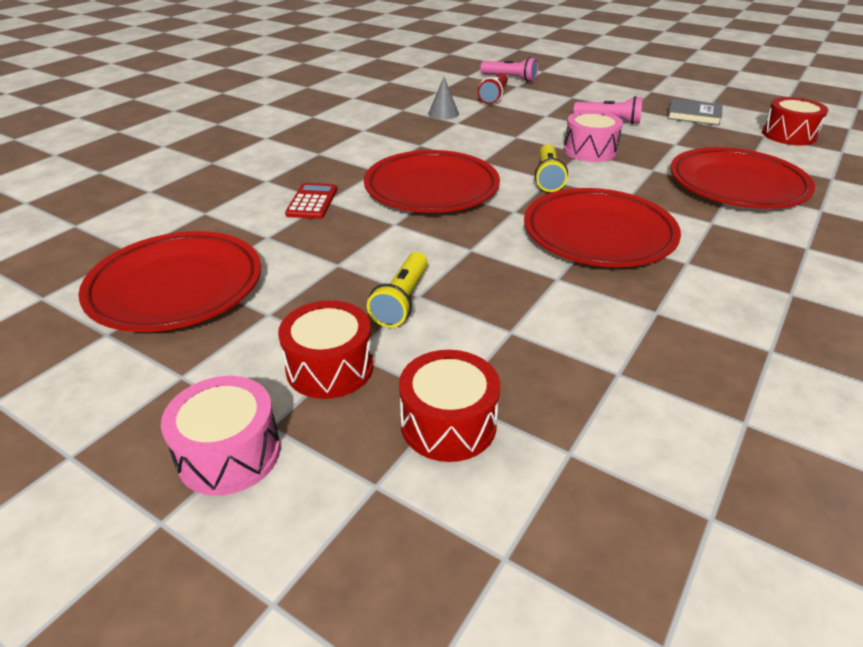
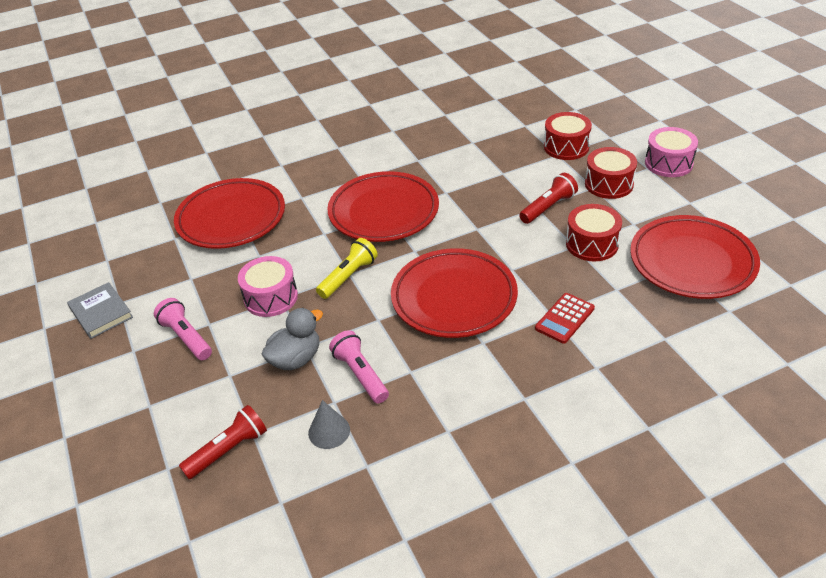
camera: 145 degrees left, 5 degrees up
(402, 301) = (548, 207): yellow flashlight -> red flashlight
(510, 78) = (147, 499): pink flashlight -> pink flashlight (360, 374)
(513, 130) = (296, 359): none -> grey duck
(788, 135) = (89, 253): red drum -> red drum (592, 244)

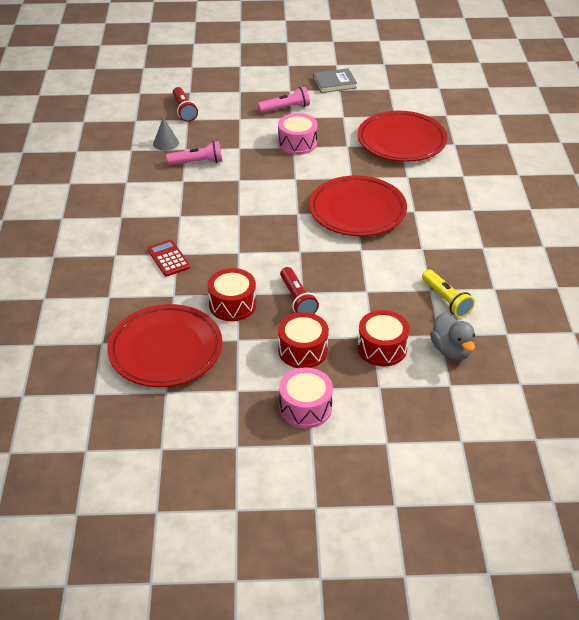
camera: 110 degrees right, 0 degrees up
(296, 359) = (232, 142): grey duck -> grey duck (451, 350)
(348, 276) = (292, 178): yellow flashlight -> yellow flashlight (446, 300)
(454, 298) = (231, 216): red plate -> none

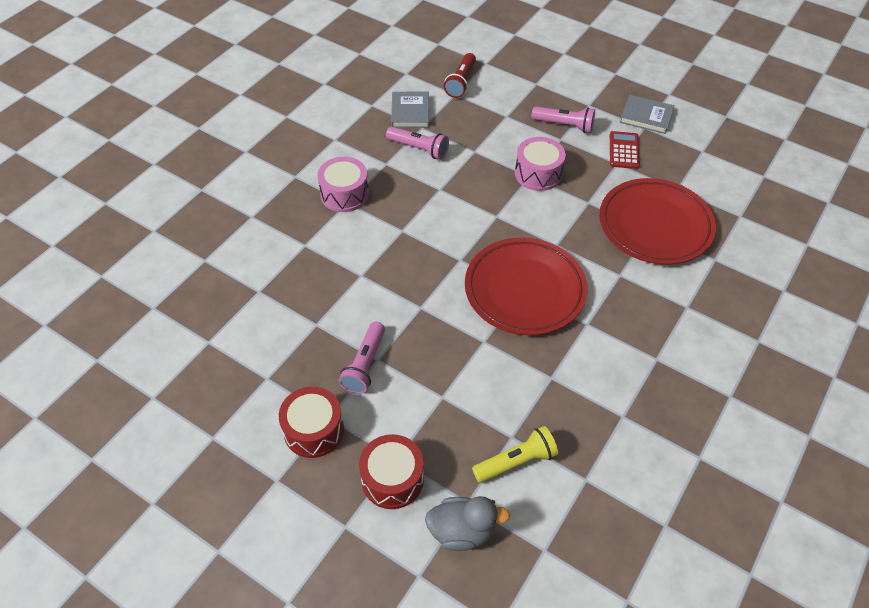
camera: 35 degrees right, 10 degrees up
(166, 143) = (410, 112): grey cone -> grey book
(166, 350) = (195, 350): red plate -> none
(168, 258) = (292, 246): red calculator -> red calculator (624, 150)
(232, 304) = (300, 334): red drum -> none
(297, 299) = (365, 365): red flashlight -> pink flashlight
(305, 408) = (253, 502): pink drum -> pink drum (344, 194)
(446, 300) = (516, 462): yellow flashlight -> yellow flashlight turned 120 degrees counterclockwise
(451, 350) = (462, 531): grey duck -> grey duck turned 105 degrees counterclockwise

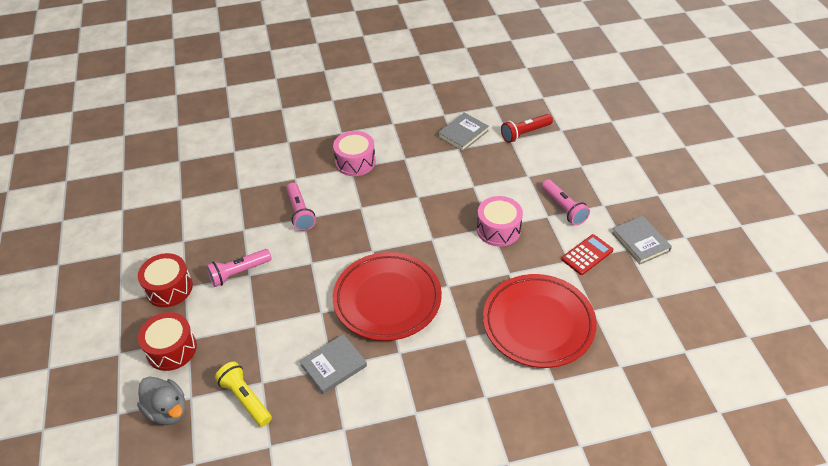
camera: 45 degrees right, 5 degrees down
(419, 149) = (438, 162): pink flashlight -> pink flashlight (300, 213)
(516, 462) = (245, 399): yellow flashlight -> yellow flashlight turned 150 degrees counterclockwise
(551, 375) = (333, 365): none -> grey book

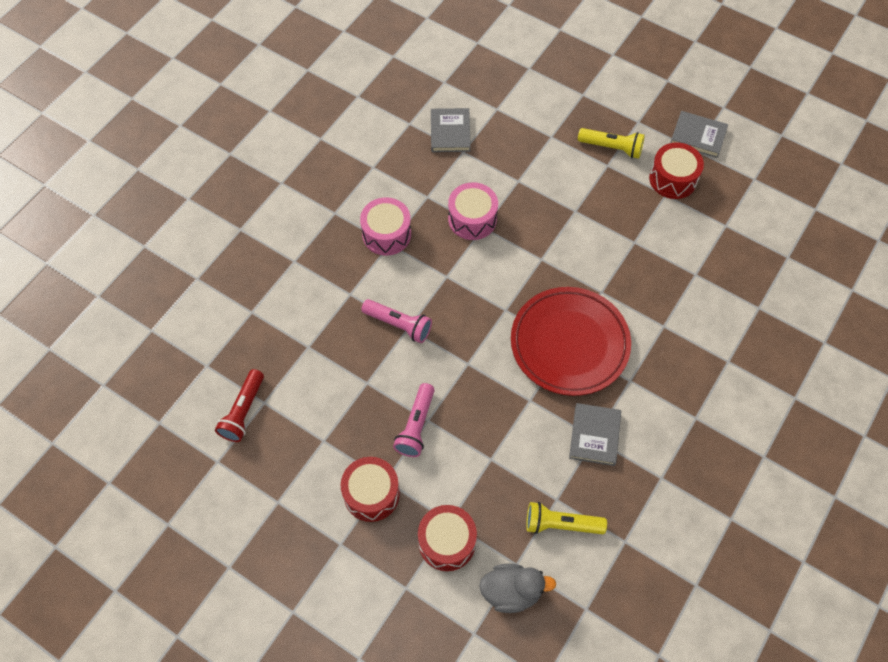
camera: 45 degrees left, 15 degrees up
(498, 229) = (584, 208): pink drum -> pink drum (472, 219)
(525, 133) = (503, 93): red flashlight -> red flashlight (243, 411)
(538, 324) = (701, 269): red plate -> none
(563, 208) = (612, 148): pink flashlight -> yellow flashlight
(587, 255) = (673, 179): red calculator -> red drum

